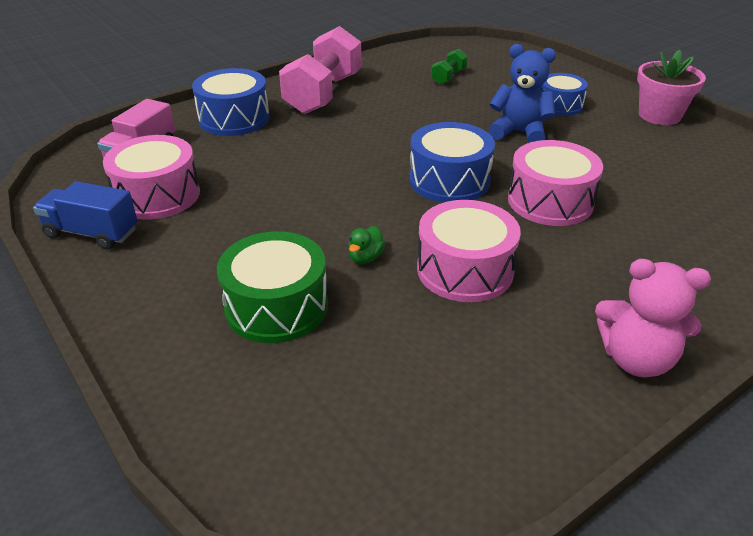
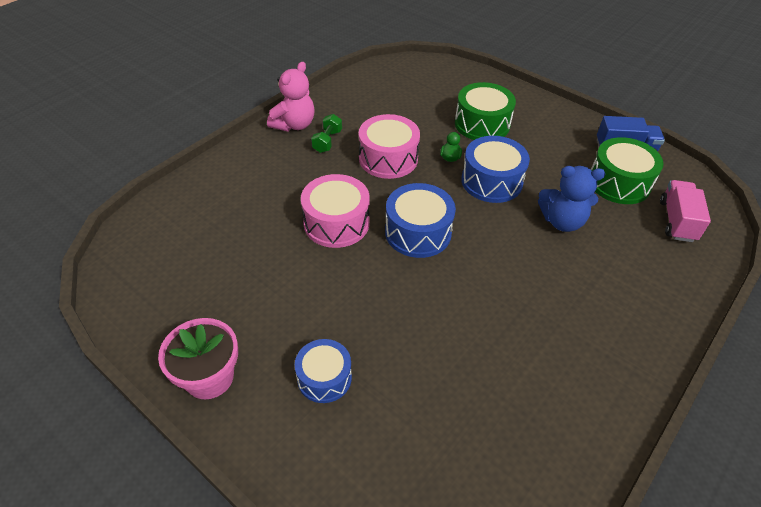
camera: 165 degrees right, 10 degrees up
(157, 195) = (619, 183): pink drum -> green drum
(234, 119) = (650, 282): blue drum -> blue drum (491, 181)
(323, 94) = (599, 348): pink dumbbell -> none
(448, 77) = (472, 425): green dumbbell -> green dumbbell (327, 141)
(519, 132) = (367, 311): blue teddy bear -> blue teddy bear (562, 221)
(636, 359) = (294, 125): pink teddy bear -> pink teddy bear turned 120 degrees clockwise

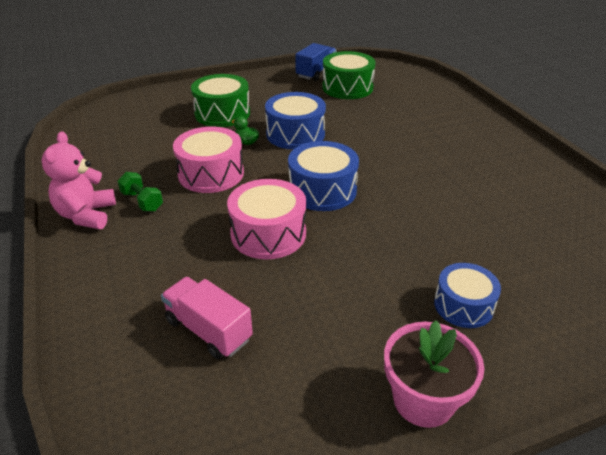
camera: 60 degrees left, 10 degrees down
(294, 125) = (86, 215): pink teddy bear -> pink teddy bear turned 150 degrees counterclockwise
(562, 221) = (366, 122): blue teddy bear -> none
(677, 221) = (401, 84): pink truck -> pink truck (208, 330)

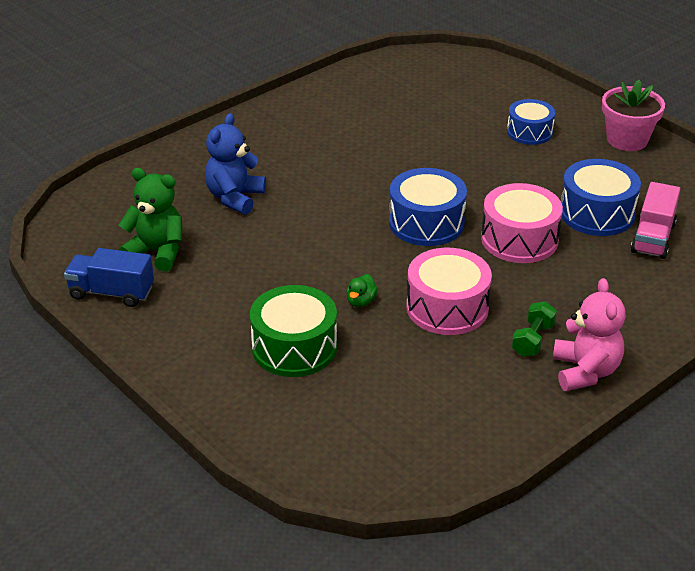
camera: 110 degrees left, 0 degrees up
(86, 215) = (585, 371): pink teddy bear -> pink teddy bear turned 75 degrees counterclockwise
(295, 134) = (318, 268): blue drum -> blue drum (597, 213)
(347, 87) = (157, 252): green drum -> green teddy bear
(398, 118) = (235, 198): none -> blue teddy bear

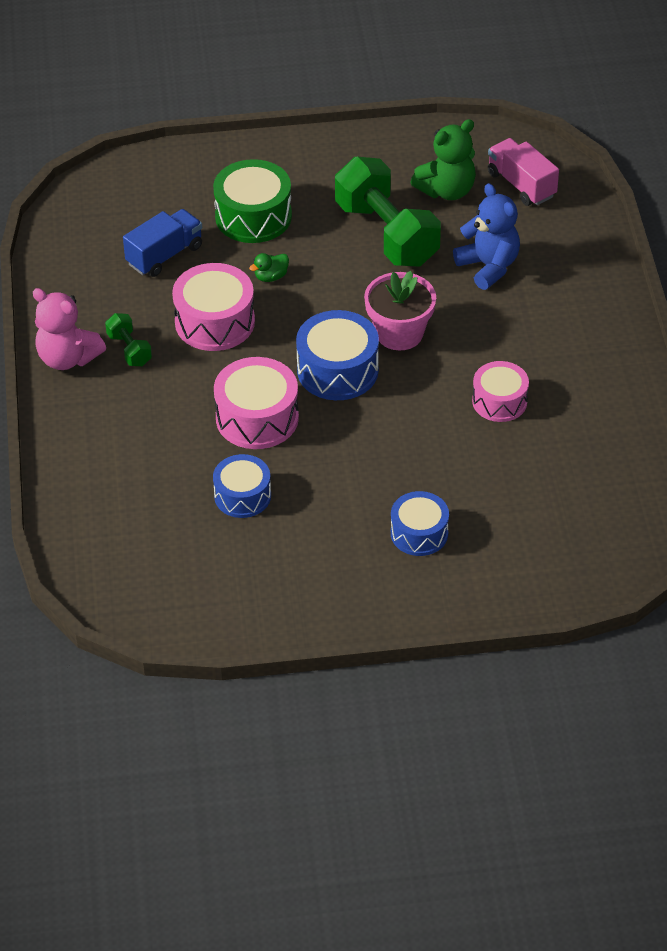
camera: 125 degrees right, 10 degrees up
(111, 293) = (414, 148): blue truck -> blue truck (164, 255)
(244, 262) = (386, 234): none -> green dumbbell
(361, 301) = (271, 277): green duck -> green duck turned 90 degrees counterclockwise
(374, 144) = (499, 401): none -> pink drum
(597, 213) = (242, 496): blue drum -> blue drum, size x0.67
(627, 140) = (336, 604): pink flower pot -> pink flower pot (399, 333)
(653, 238) = (171, 511): pink truck -> pink truck (521, 185)

